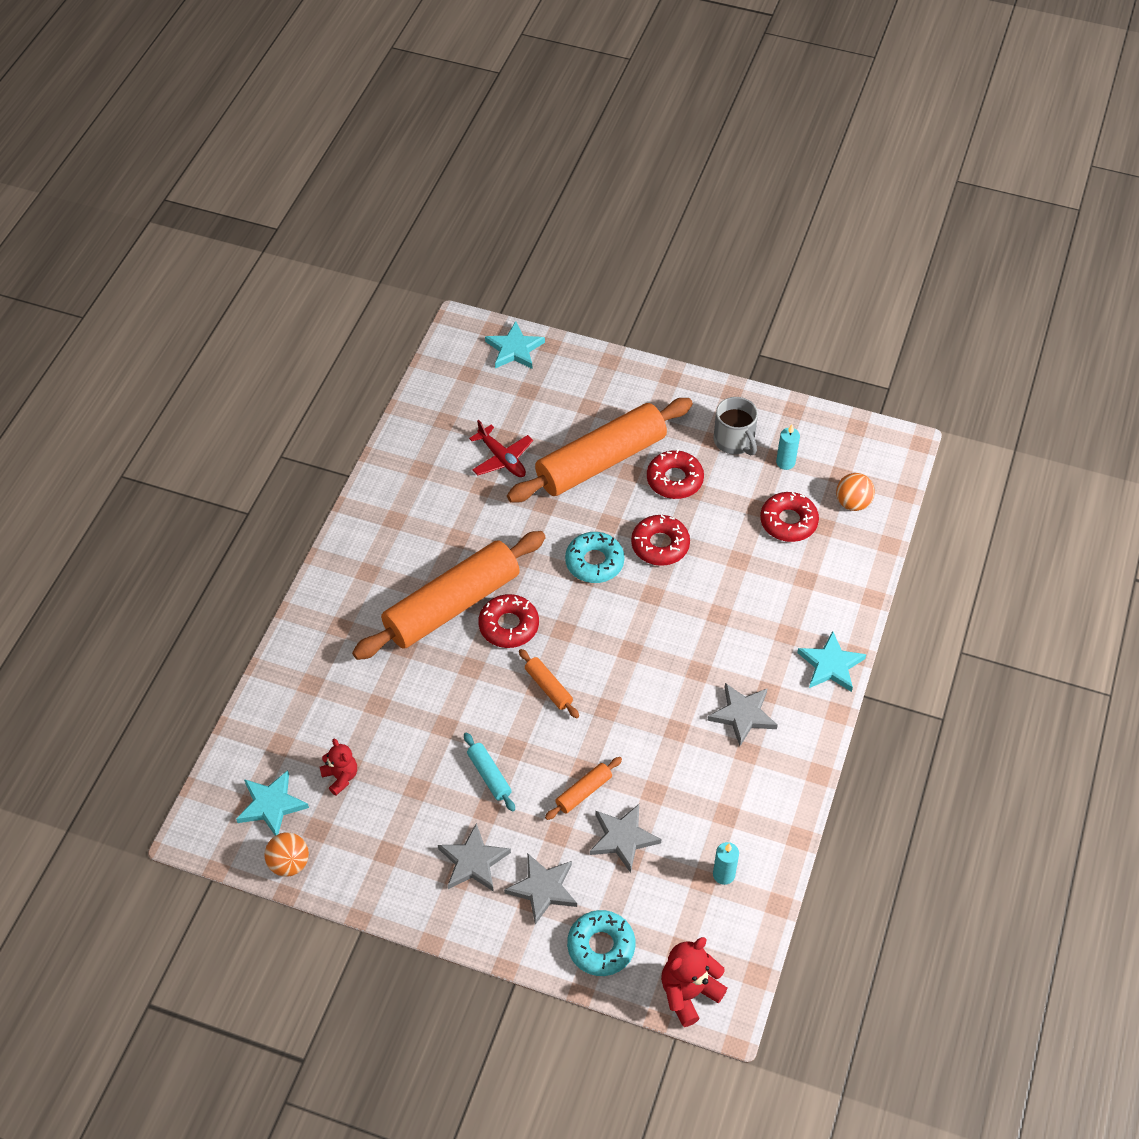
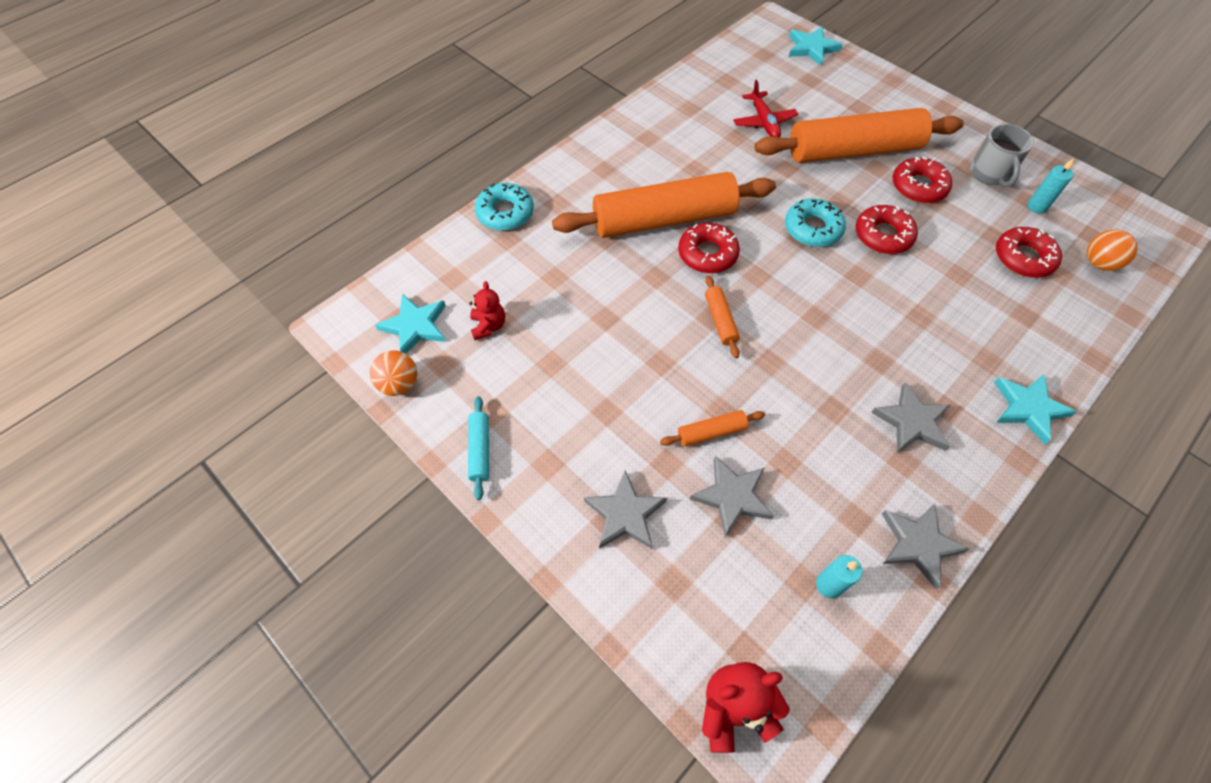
camera: 25 degrees right, 5 degrees up
(473, 861) = (569, 455): grey star -> grey star (918, 544)
(489, 775) = (625, 379): turquoise rolling pin -> turquoise rolling pin (480, 450)
(601, 946) = (658, 605): turquoise donut -> turquoise donut (505, 213)

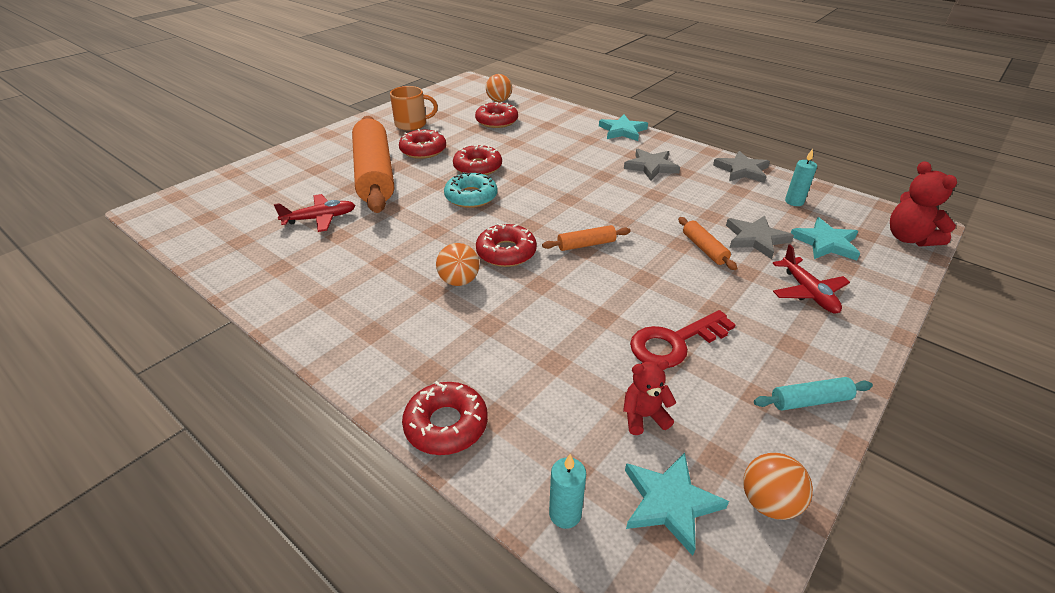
camera: 95 degrees left, 20 degrees down
(505, 213) = (446, 425): turquoise donut -> red donut
(564, 365) = (674, 342): none -> red key
(625, 514) = (808, 292): grey star -> red plane
(664, 219) = (459, 281): orange rolling pin -> orange ball
(811, 48) = (213, 189): turquoise star -> turquoise star (825, 243)
(990, 173) = (412, 124): grey mug -> orange mug
(1036, 206) = (447, 113): turquoise candle -> turquoise candle (565, 514)

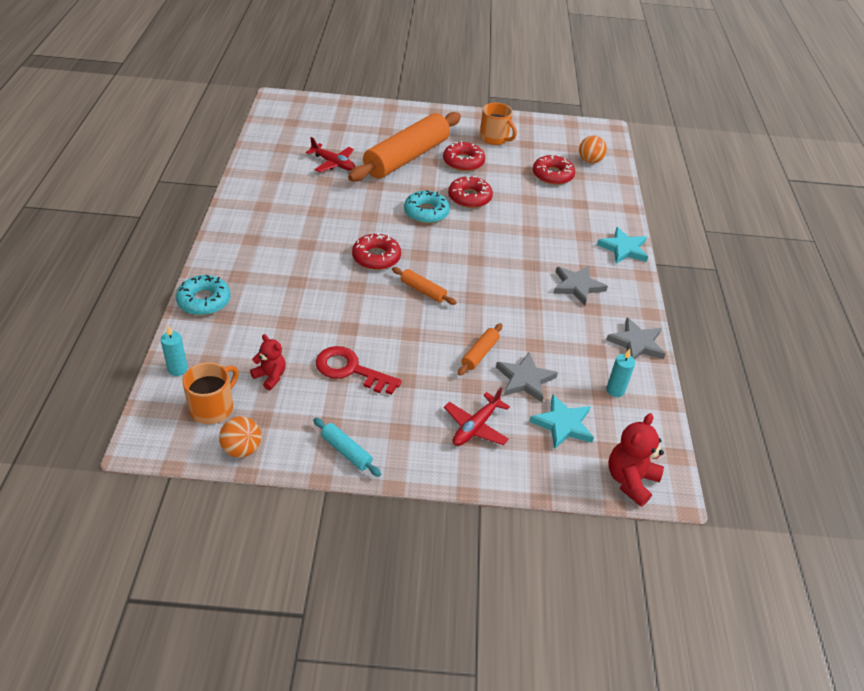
camera: 50 degrees right, 5 degrees up
(446, 425) = (204, 301): red donut -> turquoise donut
(459, 281) = (326, 250): orange ball -> none
(670, 503) = (212, 407): turquoise star -> orange mug

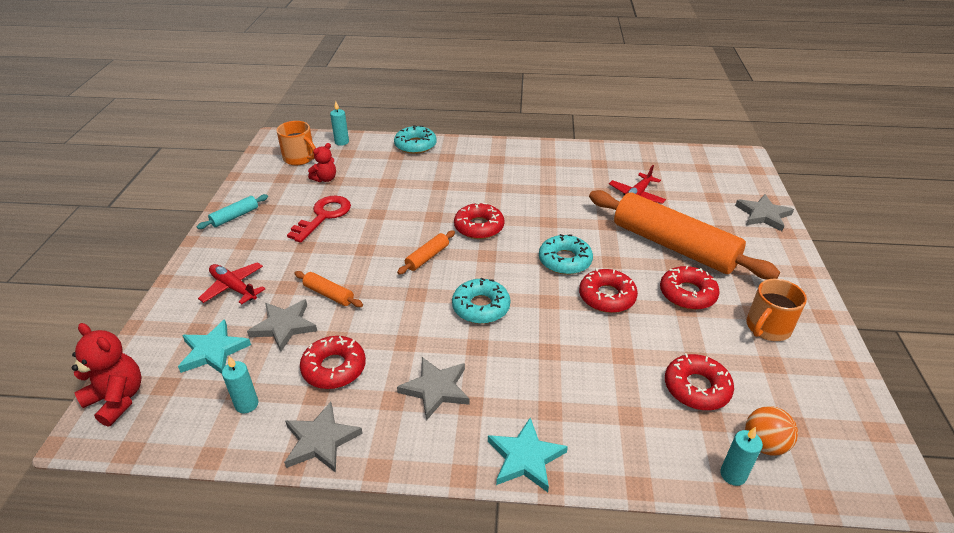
camera: 95 degrees right, 5 degrees down
(242, 449) = (256, 172): orange ball -> none
(367, 110) = (763, 215): none -> grey star
(487, 261) = (481, 307): none -> turquoise donut
(567, 342) = (334, 368): none -> red donut
(613, 175) = (733, 475): none -> turquoise candle

